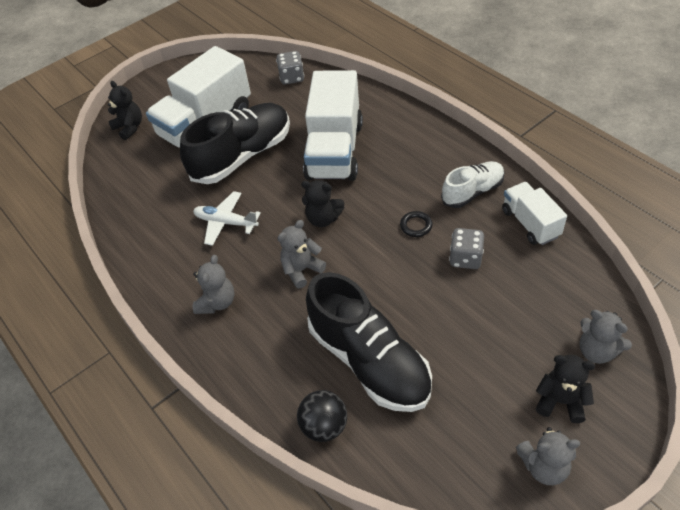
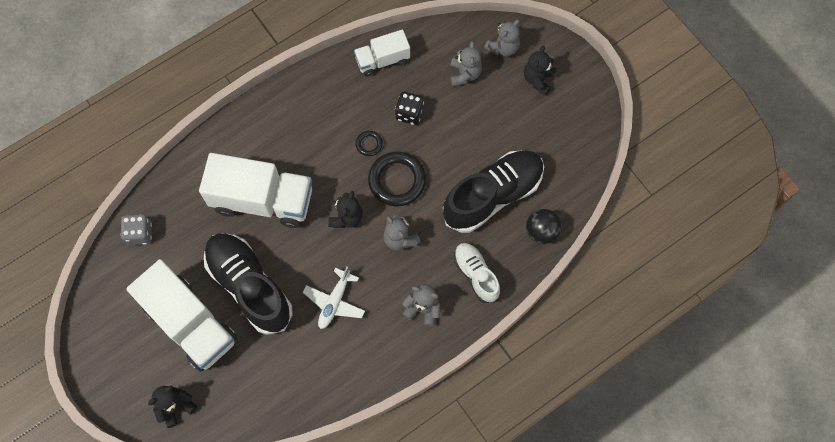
camera: 90 degrees left, 20 degrees up
(374, 257) = (397, 180): none -> black ring
(465, 258) = (409, 113): grey dice -> black dice
(472, 192) = (340, 94): white shoe -> white shoe (476, 274)
(544, 466) = (581, 101): grey teddy bear -> grey teddy bear (464, 74)

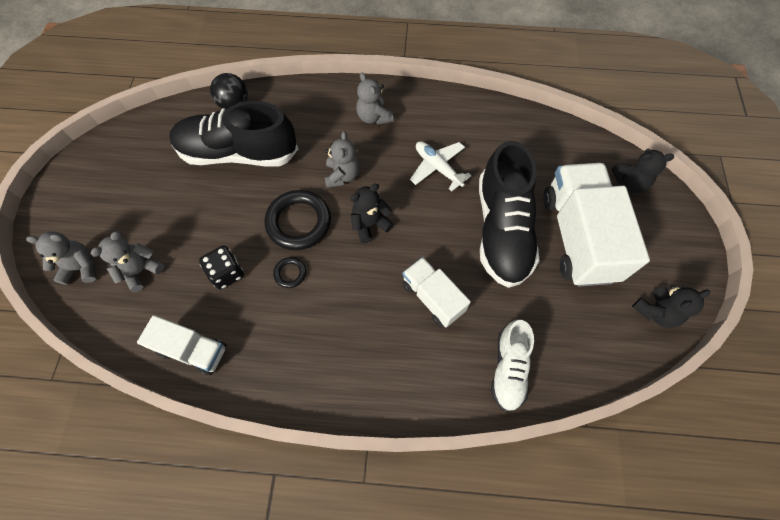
camera: 140 degrees left, 5 degrees down
(139, 233) = (581, 358): grey dice -> none
(262, 200) = (432, 297): white truck -> white truck, size x0.55
(334, 302) = (438, 168): white plane -> white plane turned 105 degrees counterclockwise
(476, 274) = (312, 111): white shoe -> white shoe (508, 369)
(538, 79) = (93, 214): black teddy bear -> black teddy bear (656, 312)

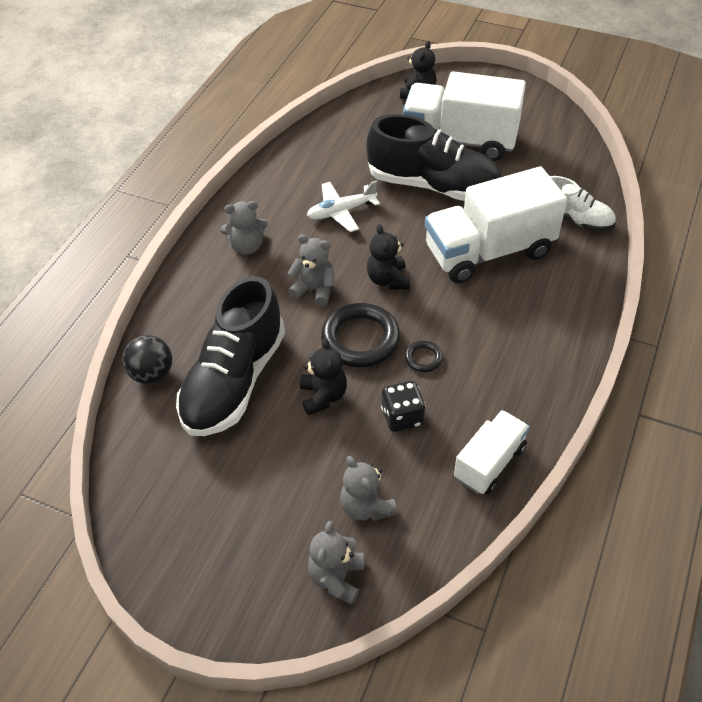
camera: 70 degrees left, 15 degrees down
(432, 297) = (489, 251): white truck -> white truck, size x1.82
(656, 312) = (546, 119): black teddy bear -> black teddy bear (323, 396)

